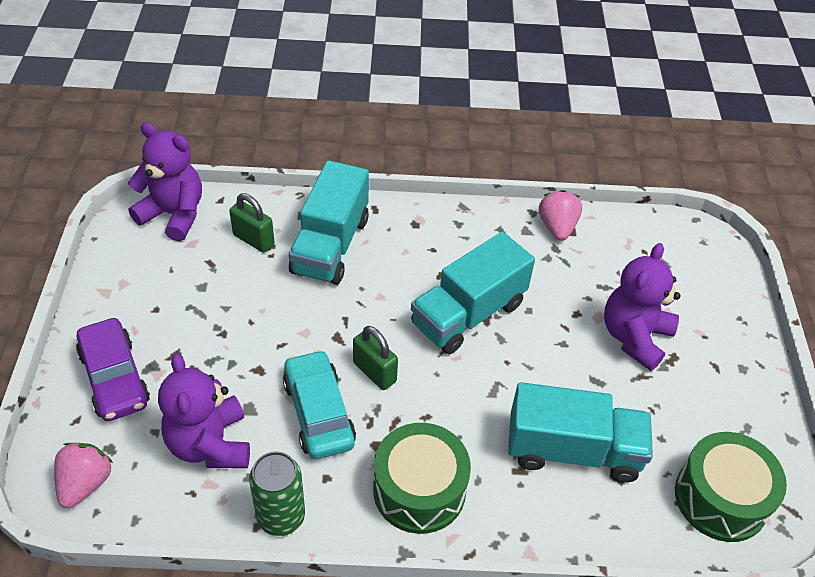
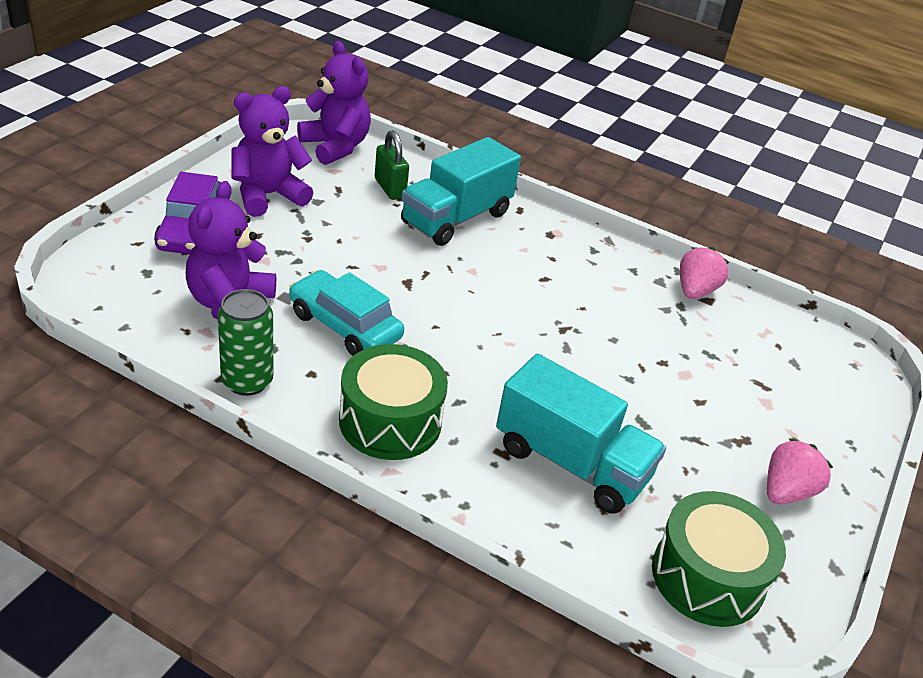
camera: 25 degrees right, 10 degrees down
(85, 483) = (107, 285): pink strawberry -> pink strawberry (786, 491)
(319, 412) = (345, 326): turquoise car -> turquoise car turned 60 degrees counterclockwise
(374, 372) = (421, 320): green padlock -> none
(468, 314) = (548, 317): turquoise truck -> none
(634, 337) = (712, 405): purple teddy bear -> purple teddy bear (268, 195)

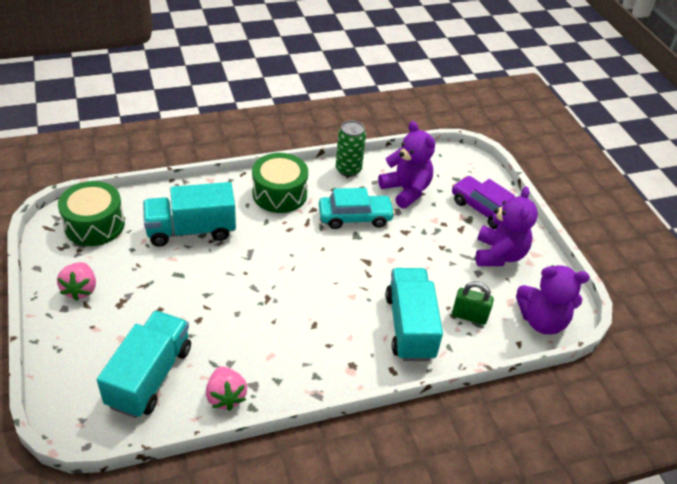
camera: 135 degrees right, 5 degrees up
(759, 351) = (150, 376): none -> turquoise truck

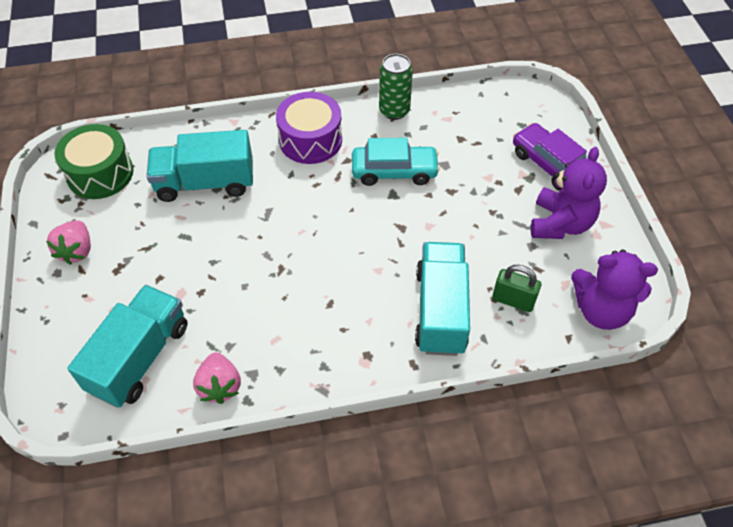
camera: 10 degrees right, 10 degrees up
(279, 194) = (310, 140): green drum -> purple drum
(406, 190) = (459, 139): purple teddy bear -> none

